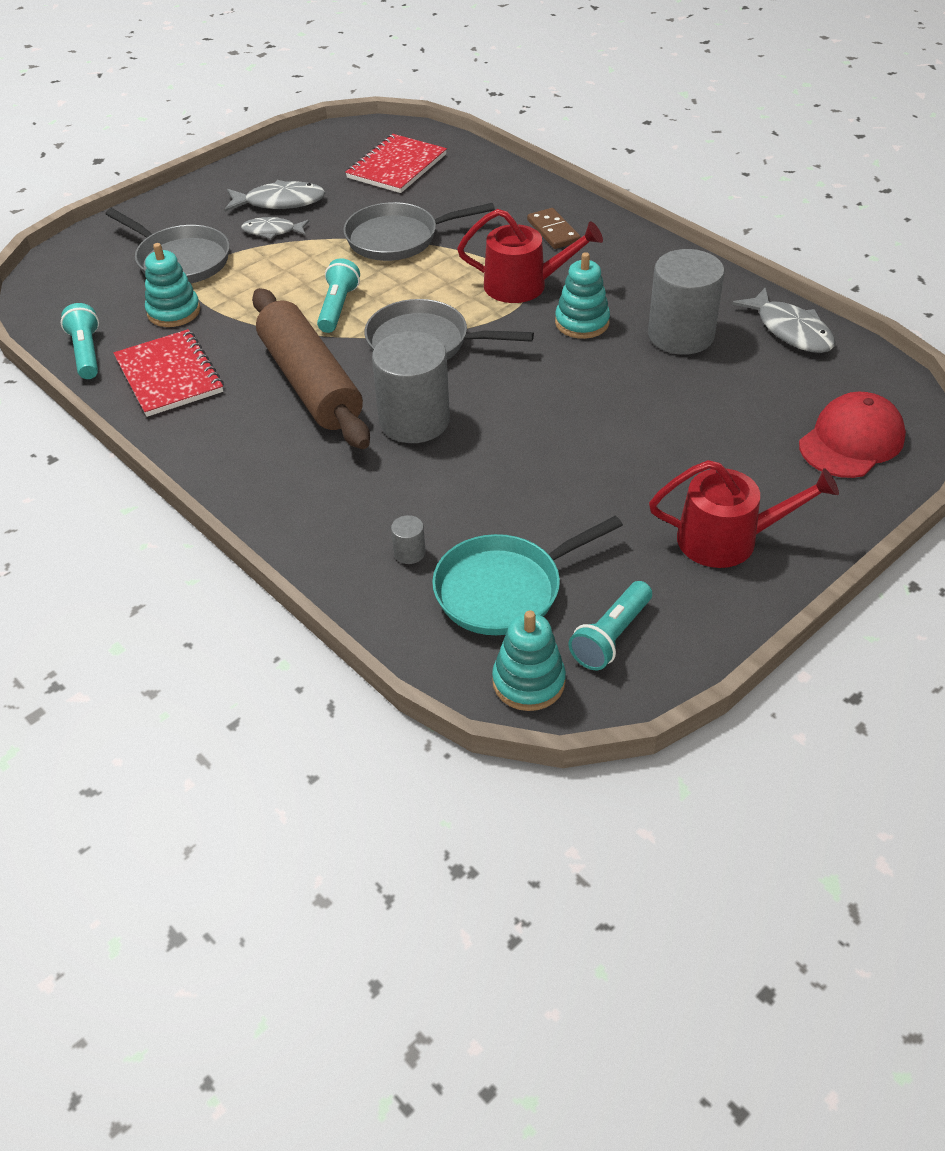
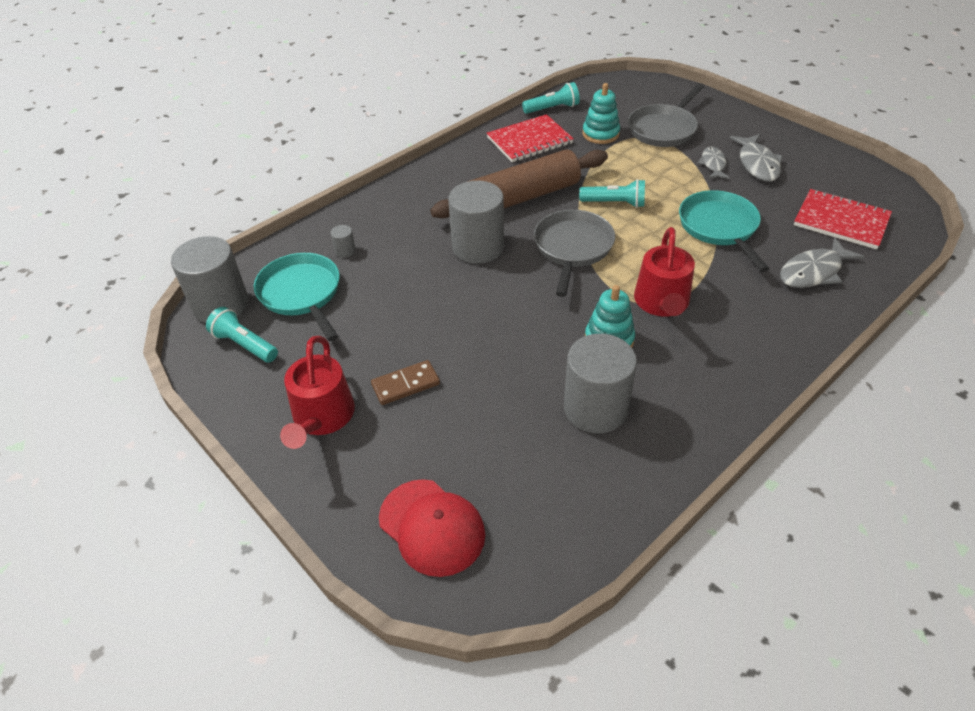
camera: 90 degrees right, 0 degrees up
(398, 238) = (719, 227): grey pan -> turquoise pan
(528, 682) = (221, 305): turquoise stacking toy -> grey cylinder
(553, 231) = (758, 323): brown domino -> brown domino (405, 384)
(790, 330) = (611, 501): grey fish -> grey fish (813, 272)

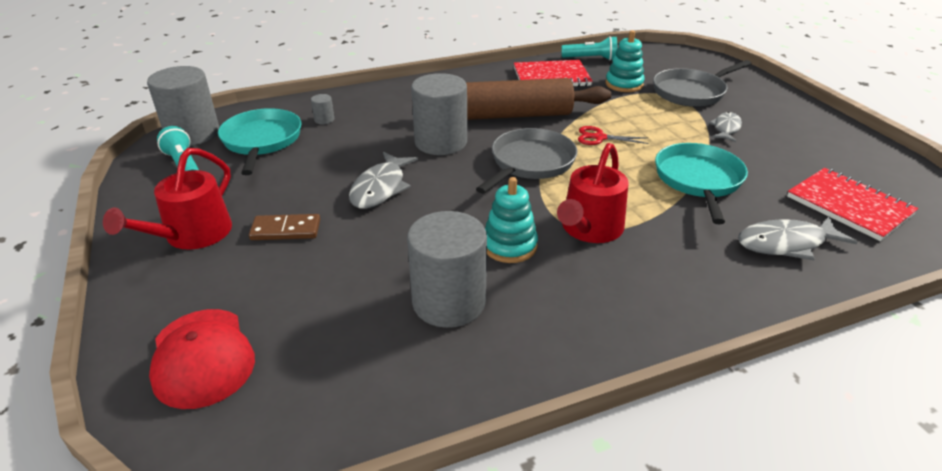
camera: 20 degrees right, 10 degrees down
(614, 203) = (599, 137): turquoise flashlight -> red scissors
(757, 164) = (777, 138): grey fish -> grey fish (380, 188)

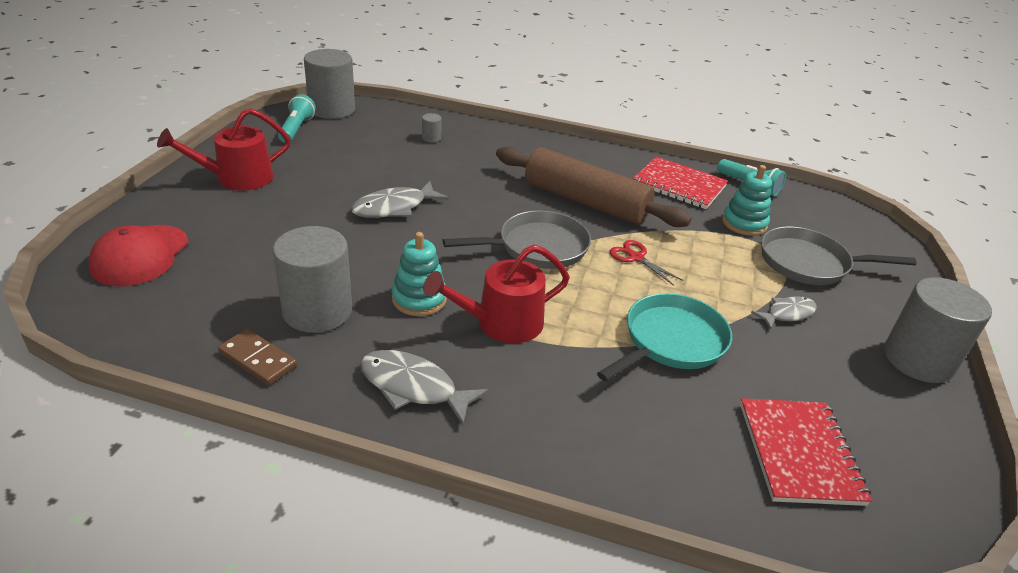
camera: 35 degrees right, 0 degrees up
(261, 141) = (366, 135): turquoise pan -> none
(286, 230) = (292, 204): brown domino -> brown domino (258, 359)
(441, 142) = (491, 196): grey cylinder -> grey cylinder (918, 360)
(786, 244) = (663, 441): grey fish -> grey fish (413, 387)

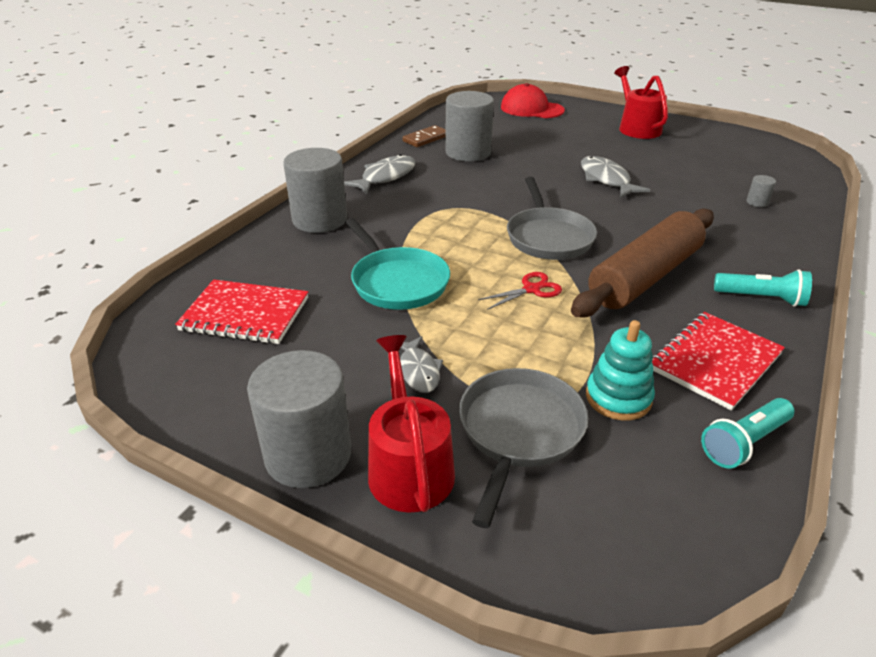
camera: 105 degrees right, 0 degrees up
(296, 129) = (736, 145): turquoise flashlight -> turquoise flashlight (761, 298)
(332, 109) = (792, 159): grey cylinder -> grey cylinder (320, 220)
(419, 299) = (476, 183): turquoise stacking toy -> none
(501, 323) = (441, 210): red watering can -> red watering can (409, 466)

